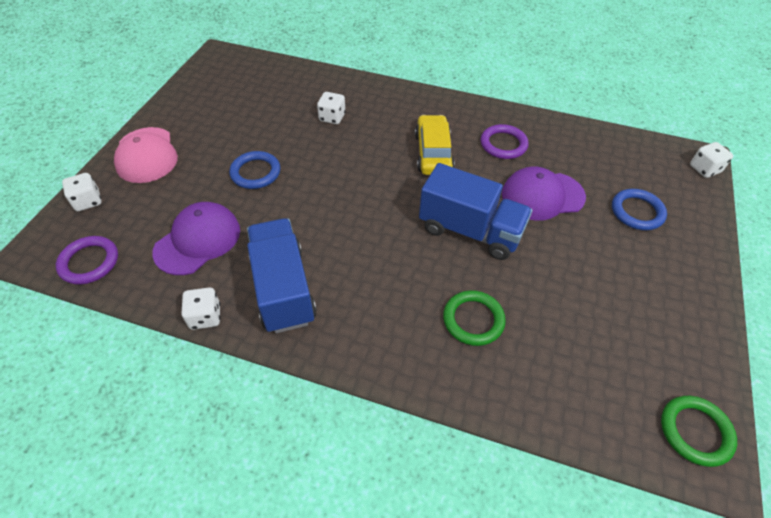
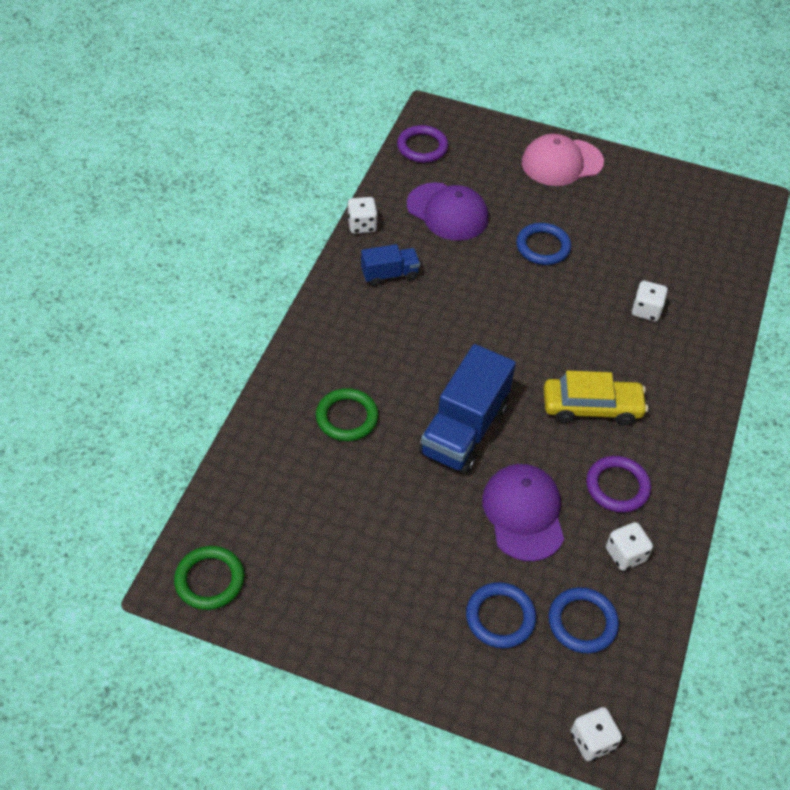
camera: 90 degrees right, 0 degrees up
(88, 201) = (494, 134): white dice -> white dice (625, 554)
(283, 289) = (389, 274): blue truck -> blue truck, size x0.54
(621, 169) = (582, 622): none -> blue ring

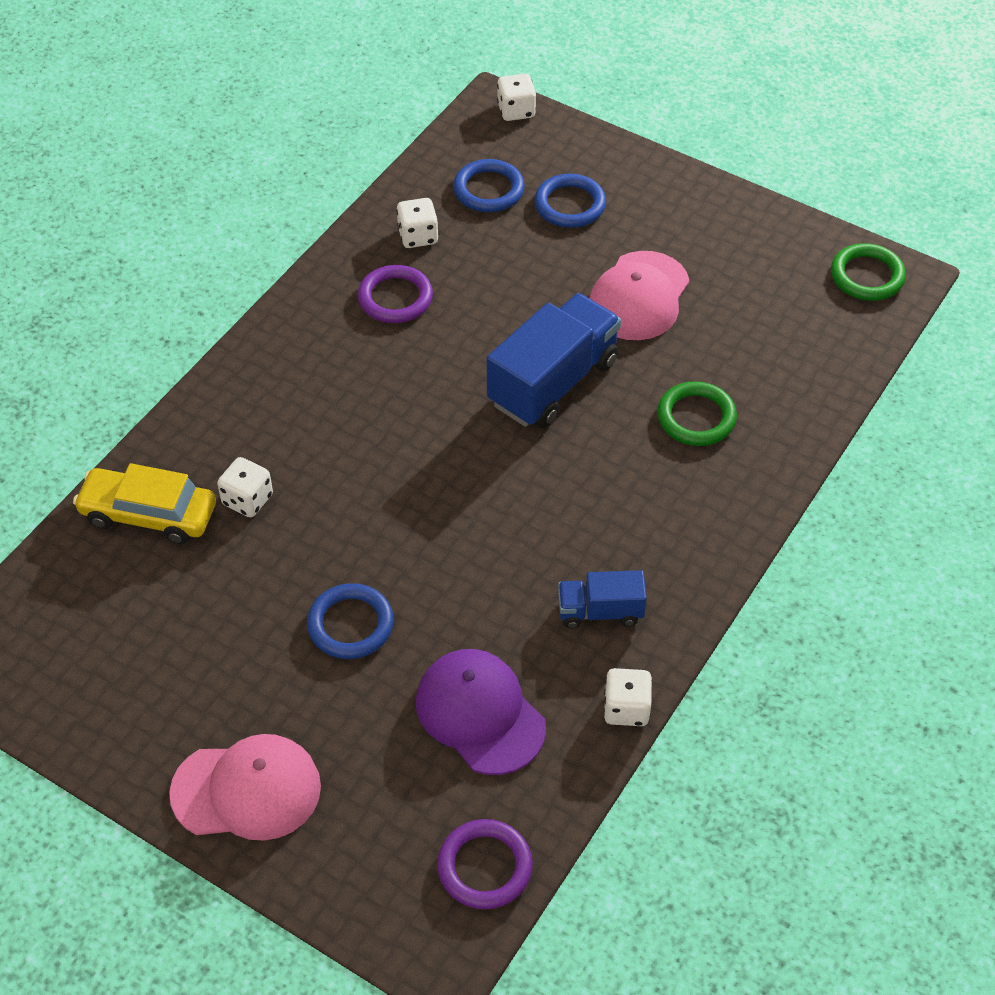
camera: 165 degrees left, 0 degrees up
(413, 522) = (639, 296): none -> pink cap
(523, 513) = (513, 287): purple cap -> none
(591, 407) = (385, 385): yellow car -> yellow car (149, 514)

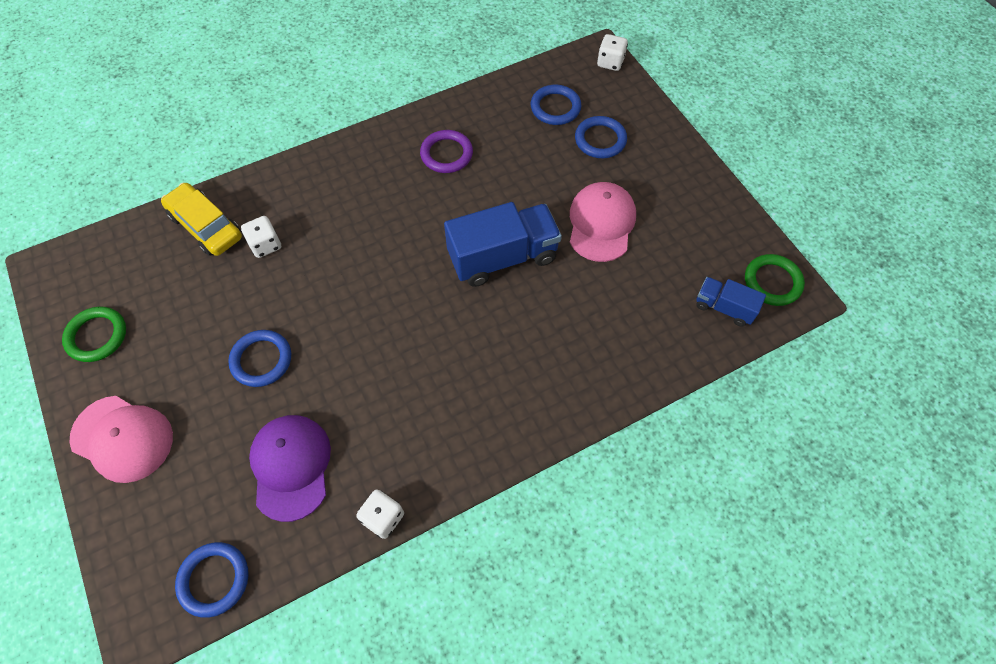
camera: 30 degrees right, 10 degrees up
(418, 236) = (489, 119): white dice -> none
(485, 867) = (214, 579): purple ring -> blue ring
(600, 611) = (417, 436): blue truck -> blue truck (724, 307)
(639, 296) = (601, 223): pink cap -> pink cap turned 135 degrees clockwise
(696, 417) = (579, 328): green ring -> green ring (97, 336)

